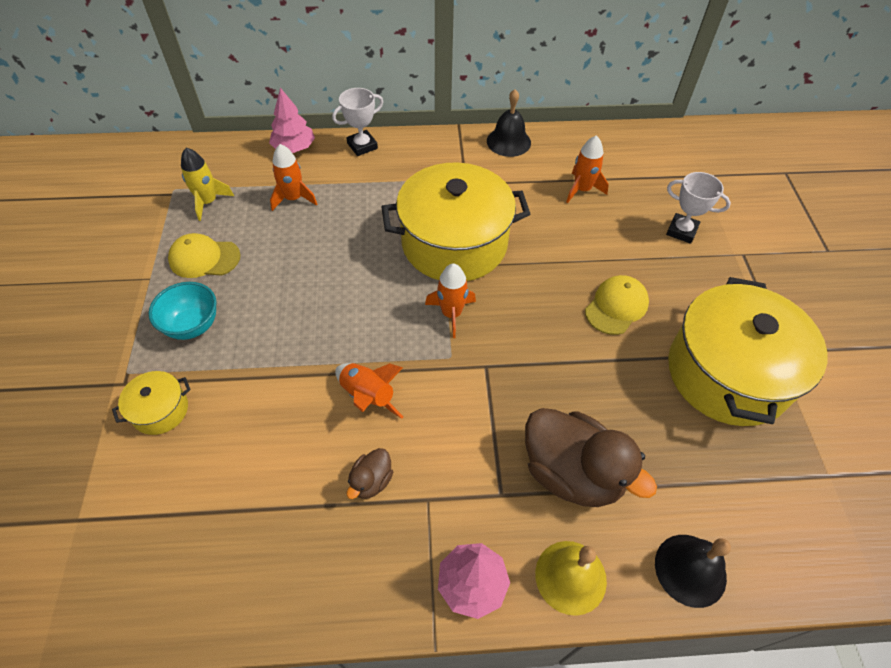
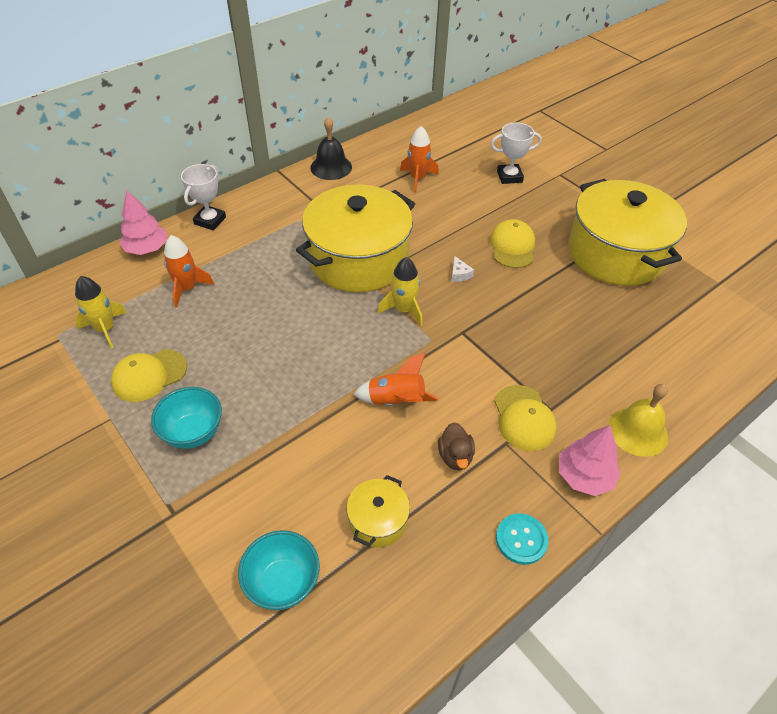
camera: 35 degrees left, 5 degrees down
(144, 495) = (283, 583): none -> turquoise bowl
(160, 410) = (231, 513): yellow pot -> yellow pot (378, 520)
(357, 601) = (521, 539): none -> turquoise button
(451, 314) = (403, 310): orange rocket -> yellow rocket
(467, 487) = (524, 418): none -> yellow cap
(535, 307) = (459, 274): none -> white cheese
(572, 473) = (581, 368): brown duck -> none
(690, 570) = (697, 382): black bell -> none

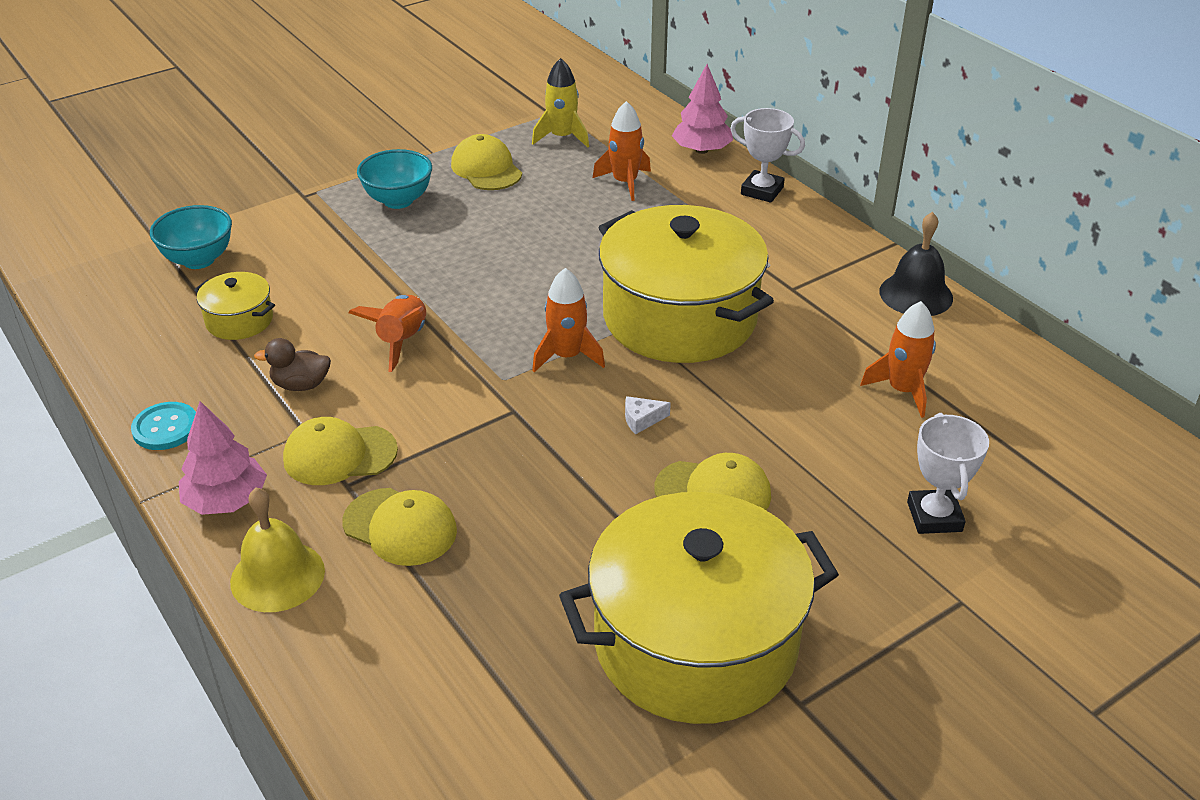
camera: 95 degrees right, 10 degrees down
(403, 310) = (567, 356): yellow rocket -> orange rocket
(578, 376) = (400, 527): none -> yellow cap

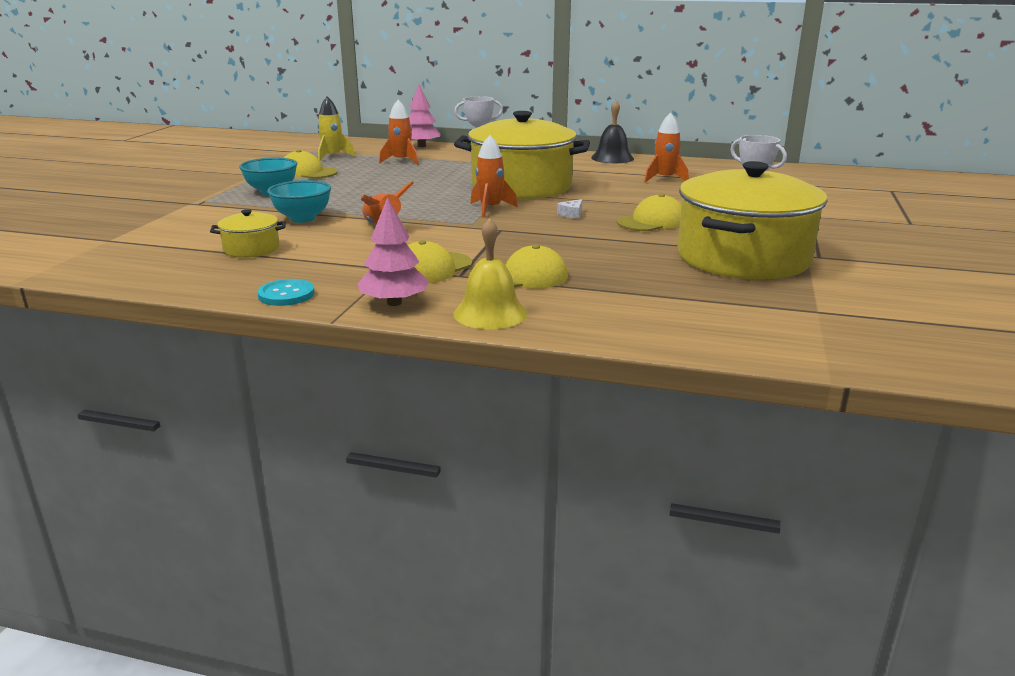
camera: 40 degrees left, 15 degrees down
(198, 260) = (166, 238): turquoise bowl -> turquoise bowl (302, 218)
(301, 385) = (350, 256): brown duck -> none

